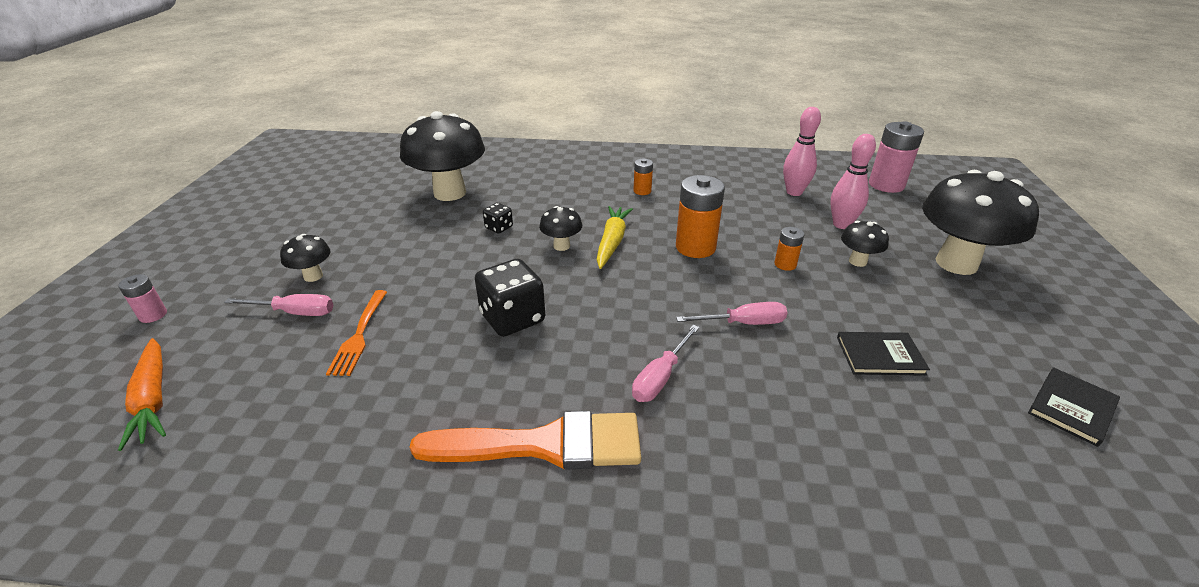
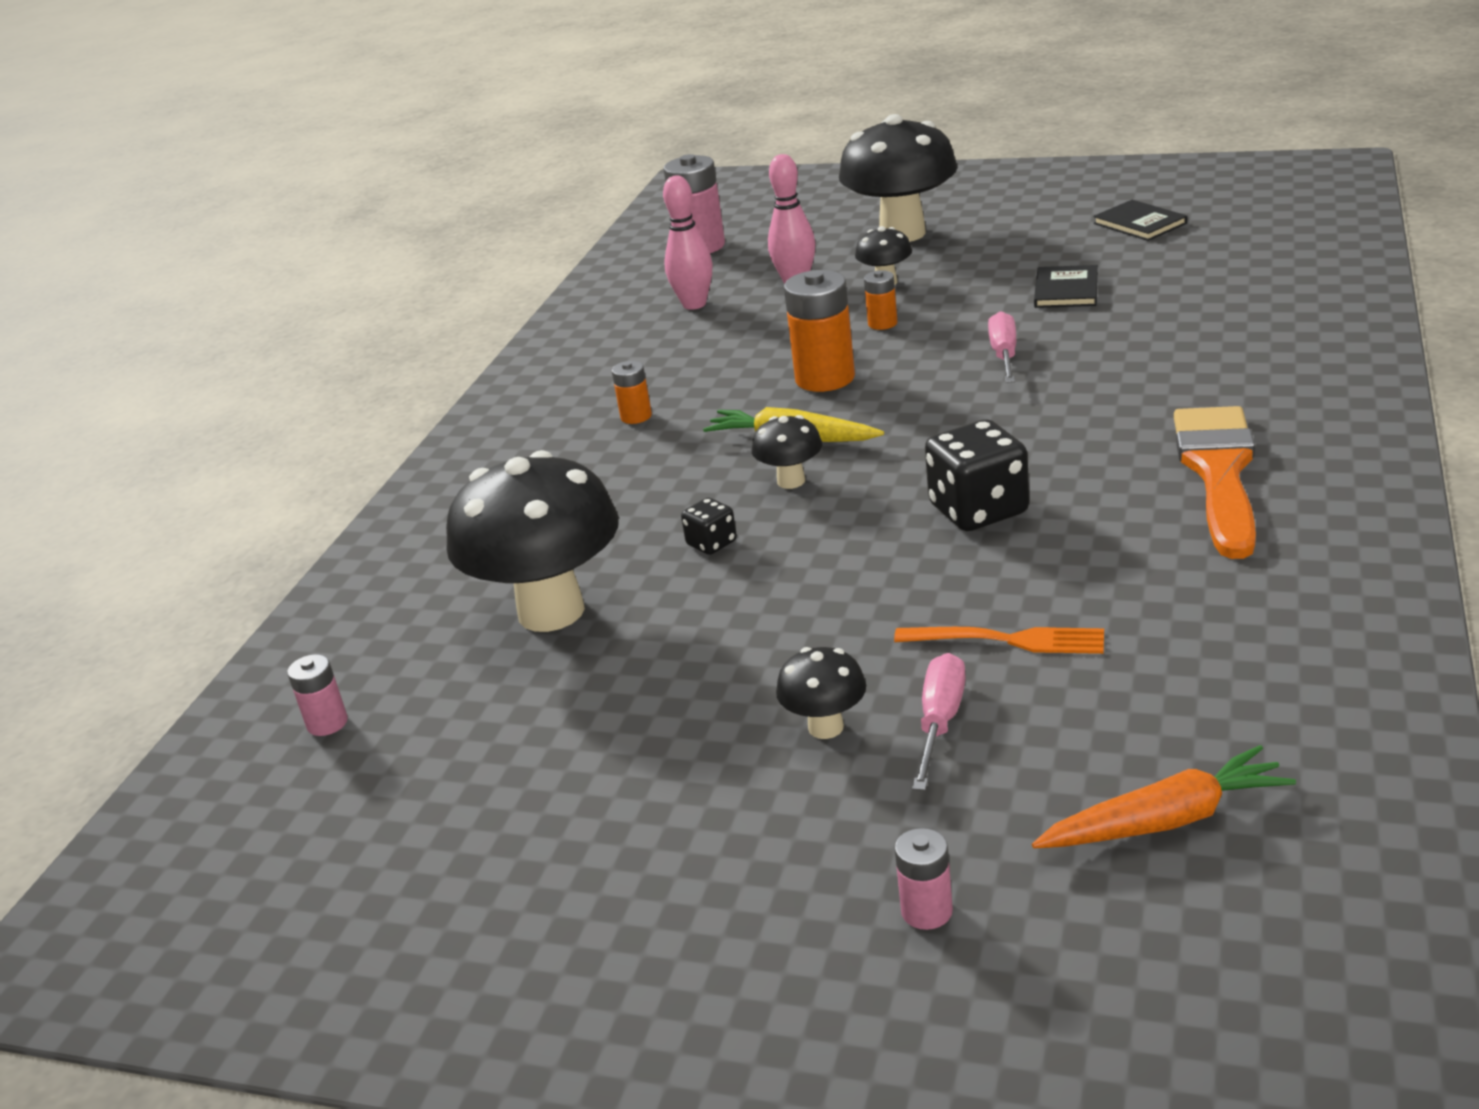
camera: 75 degrees left, 5 degrees down
(388, 159) = (327, 723): none -> pink battery
(660, 377) = (1103, 406): pink screwdriver -> none

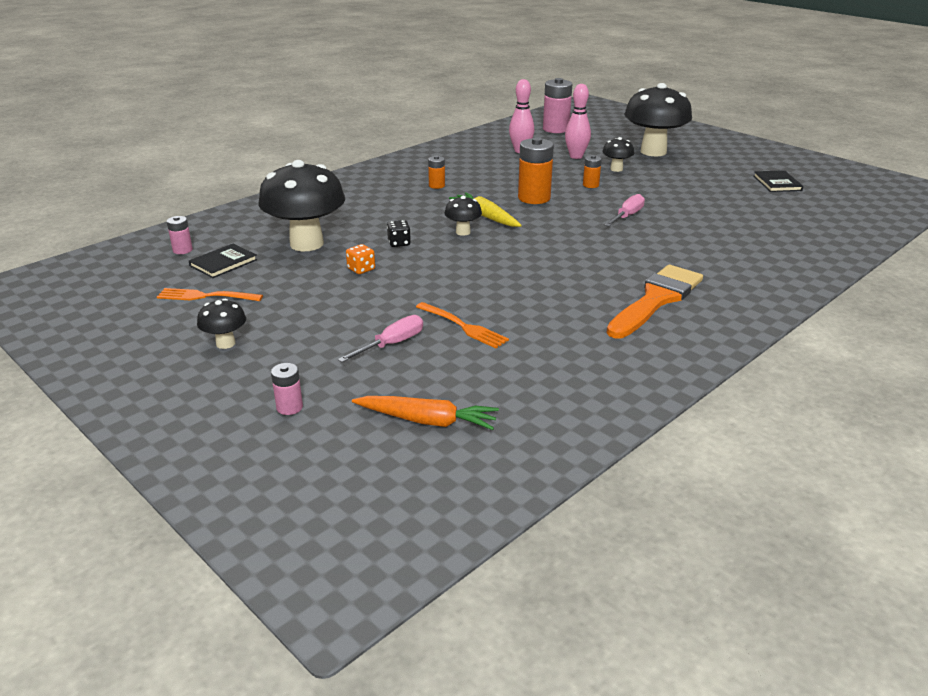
camera: 25 degrees right, 0 degrees up
(499, 789) = (206, 296): none -> orange fork
(711, 616) = (361, 269): none -> orange dice
(826, 727) = (346, 327): black mushroom -> black mushroom (225, 343)
(978, 510) = (524, 273): black dice -> none
(1066, 290) = (697, 199): black book -> black book (223, 263)

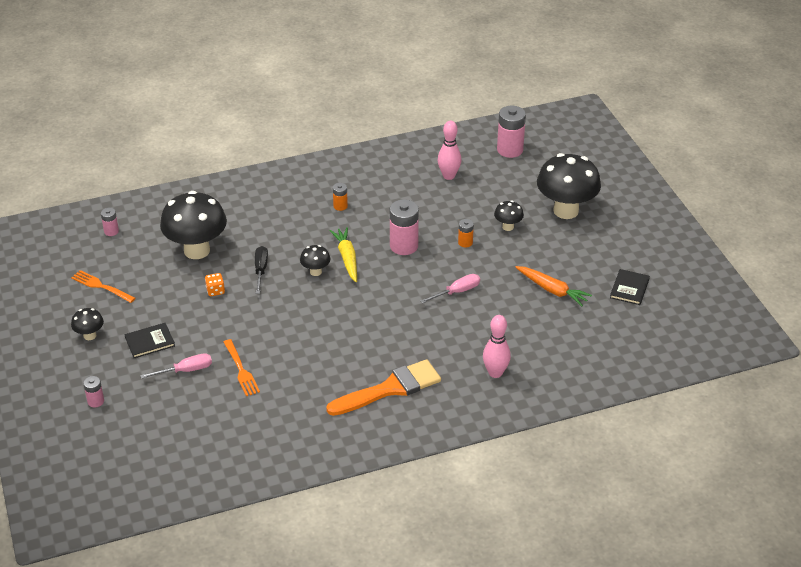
camera: 25 degrees right, 10 degrees up
(223, 263) = (130, 254): black book -> black book (150, 342)
(399, 243) = (261, 270): black dice -> black screwdriver
(427, 421) = (163, 439): orange carrot -> orange carrot (552, 290)
(534, 198) = (404, 246): orange battery -> pink battery
(576, 156) = (490, 198): pink bowling pin -> pink bowling pin (495, 373)

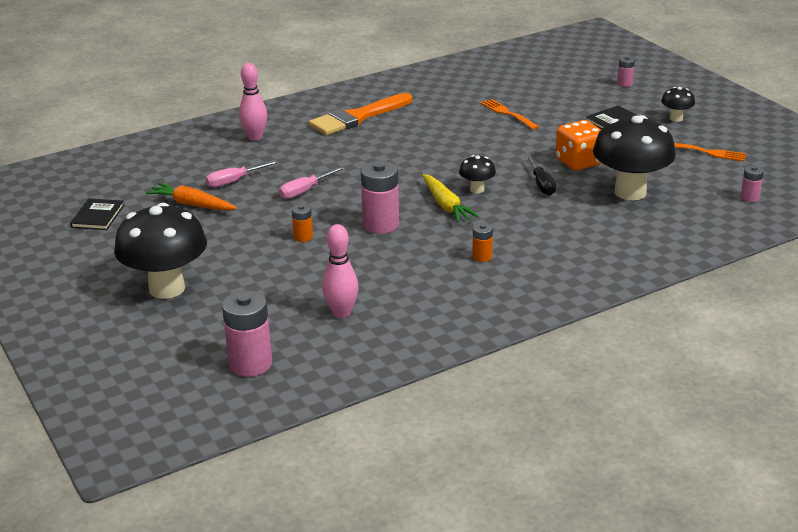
camera: 170 degrees right, 10 degrees down
(186, 370) = (560, 108): pink screwdriver -> pink screwdriver (234, 181)
(215, 291) = (578, 162): orange dice -> orange dice, size x1.95
(508, 227) = (248, 260): black mushroom -> none

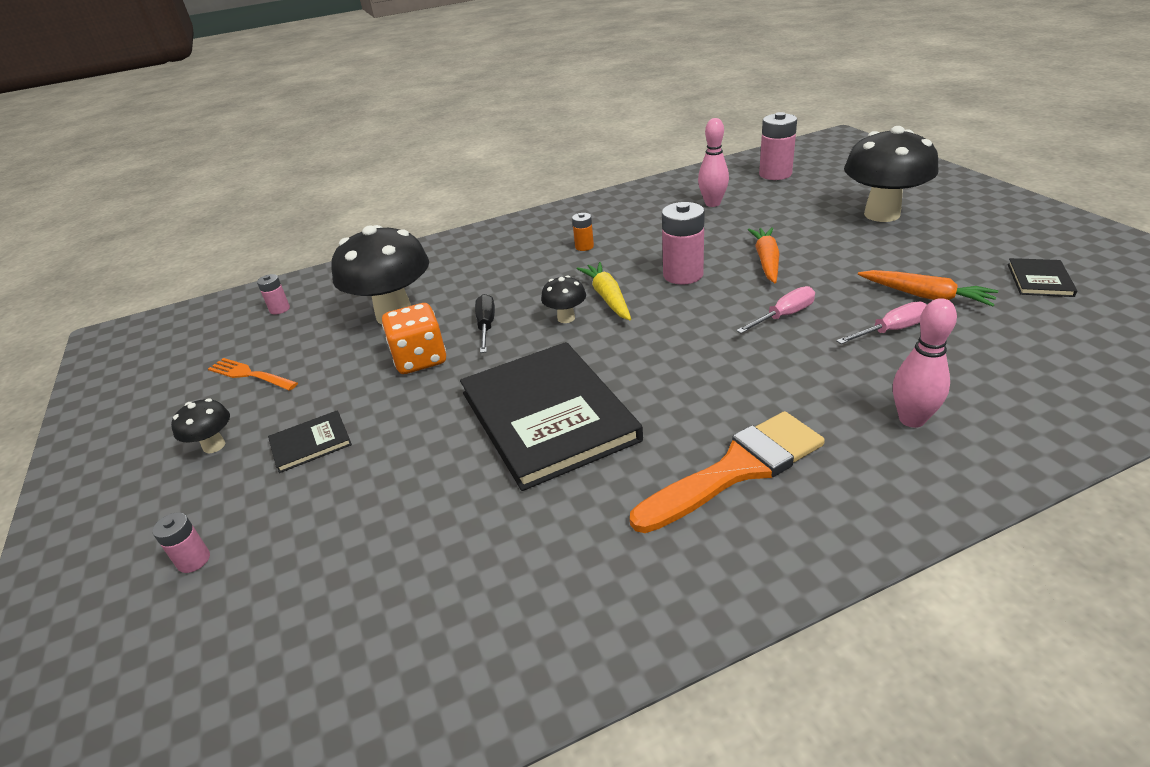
camera: 170 degrees left, 5 degrees up
(303, 237) = (766, 261): orange battery -> orange carrot
(468, 135) = (548, 416): none -> black book
(507, 113) = (463, 469): orange fork -> none

